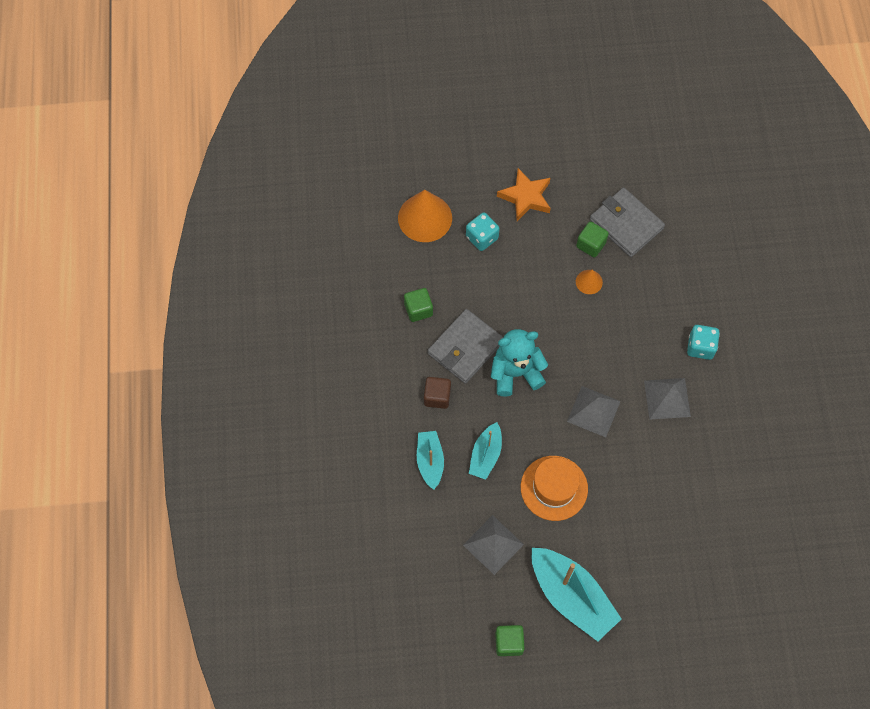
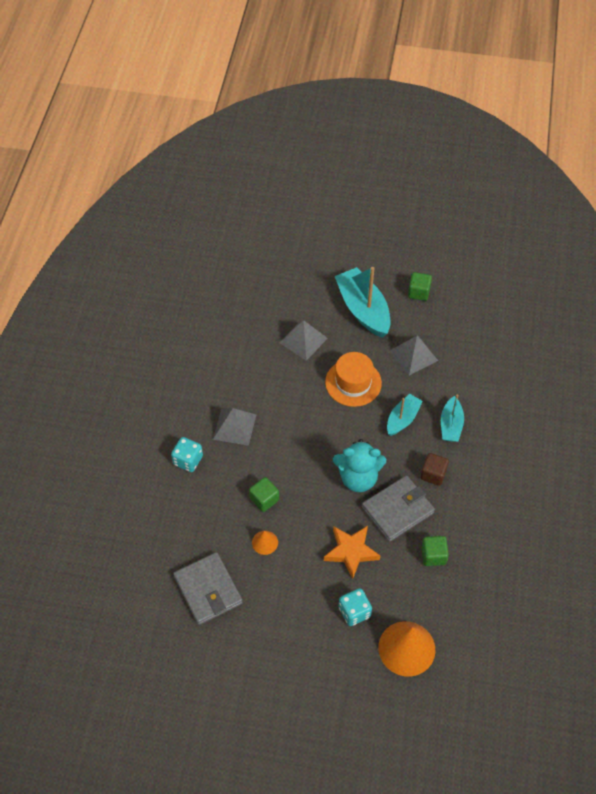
camera: 165 degrees left, 10 degrees down
(525, 197) = (297, 644): orange star -> orange star (351, 552)
(591, 244) = (250, 578): green cube -> green cube (264, 499)
(593, 411) = (300, 431): grey pyramid -> grey pyramid (303, 340)

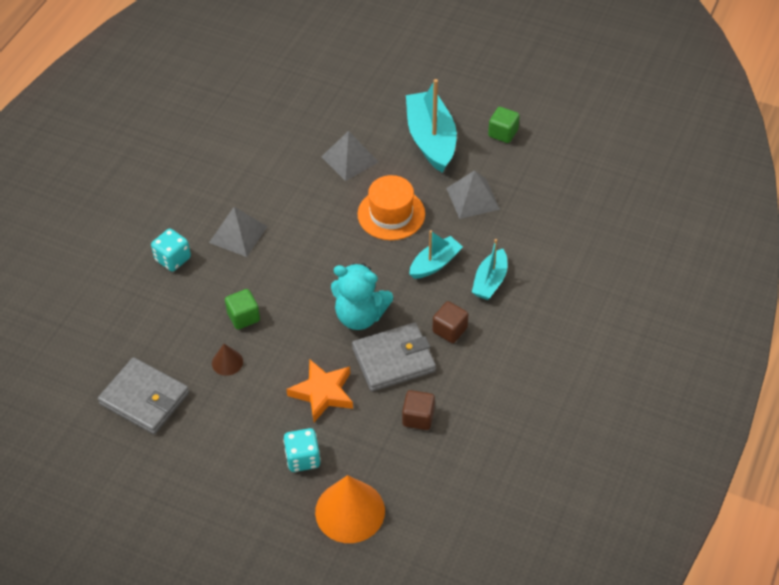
camera: 15 degrees right, 5 degrees down
(208, 590) = (144, 398): grey wallet -> grey wallet turned 45 degrees counterclockwise
(265, 542) = (227, 362): orange cone -> brown cone
(433, 555) = (418, 417): green cube -> brown cube

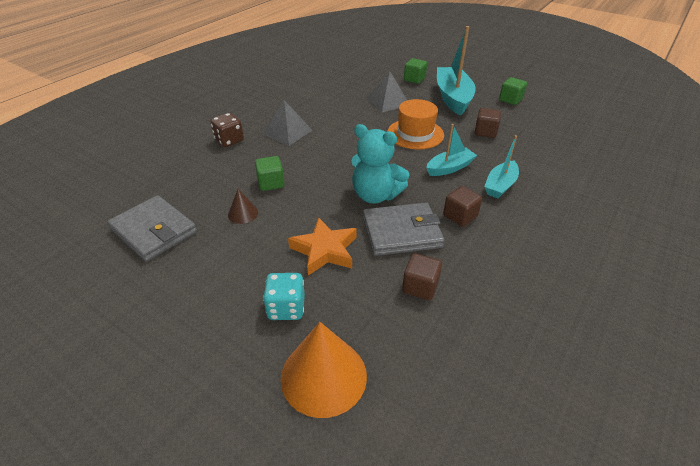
camera: 10 degrees right, 10 degrees down
(173, 259) = (229, 140): turquoise dice -> brown dice
(378, 108) = (414, 79): none -> green cube
(473, 198) = (485, 132): grey pyramid -> brown cube

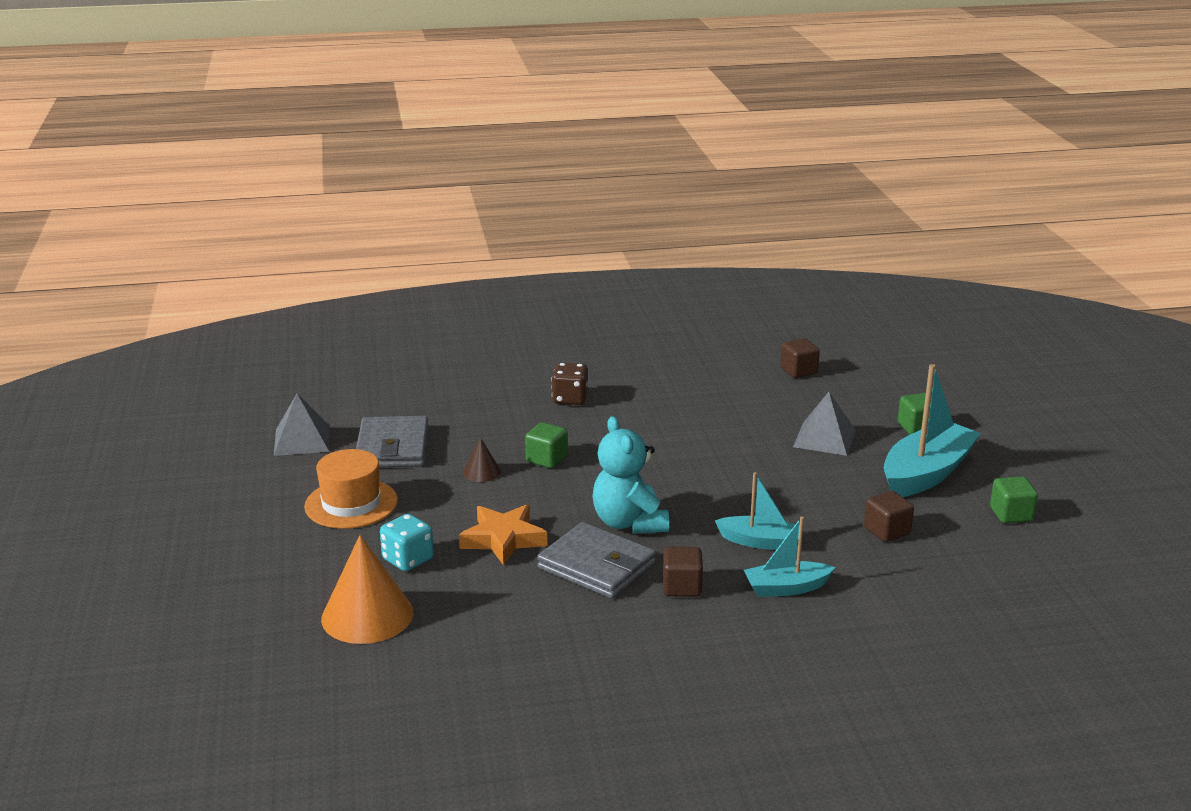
camera: 45 degrees right, 15 degrees down
(287, 132) = (643, 418): grey pyramid -> grey pyramid (302, 440)
(415, 134) = (789, 489): orange hat -> orange hat (351, 503)
(420, 287) = (536, 612): brown cube -> brown cube (798, 371)

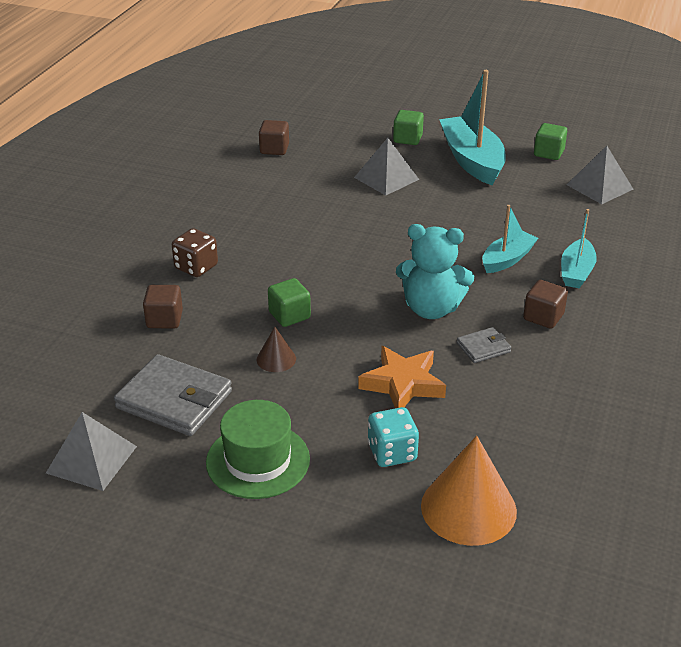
camera: 60 degrees left, 10 degrees up
(351, 503) = (258, 460): orange hat -> green hat
(596, 566) = (483, 347): grey wallet -> grey wallet, size x0.50
(886, 531) = (533, 204): brown cube -> brown cube (164, 319)
(982, 564) = (599, 187): none -> grey pyramid

